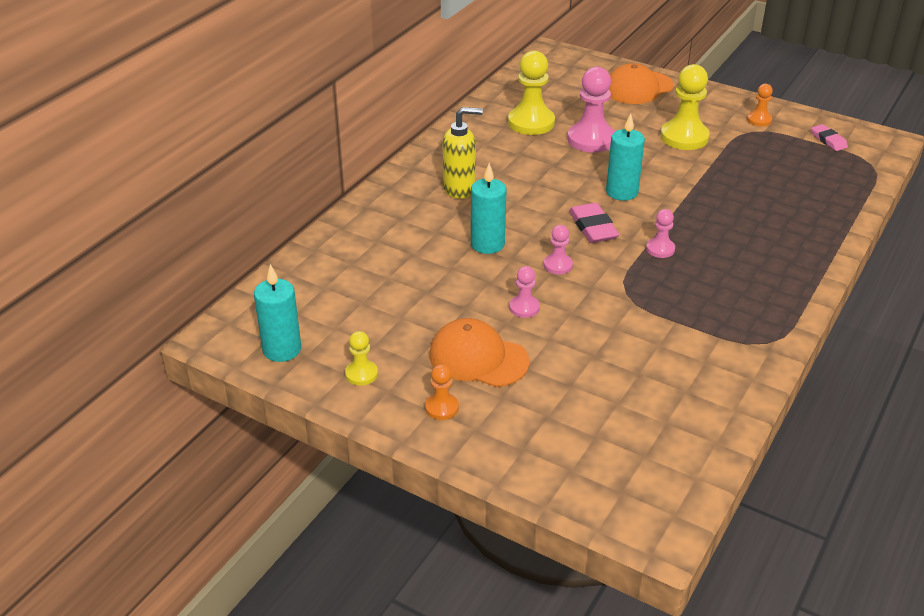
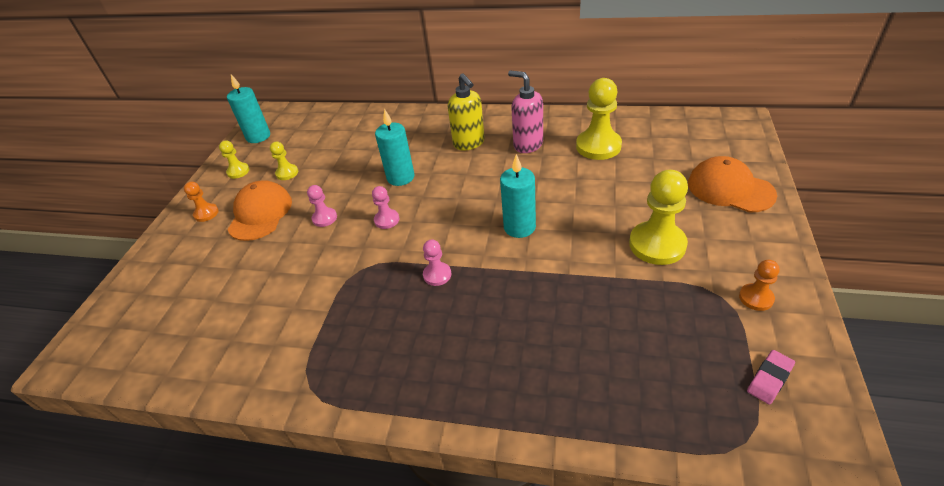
camera: 75 degrees right, 5 degrees up
(404, 329) = (287, 173): none -> yellow pawn
(494, 157) = (527, 145): none -> pink soap dispenser
(591, 140) = (598, 186): pink pawn -> none
(593, 227) = (451, 224): pink eraser -> none

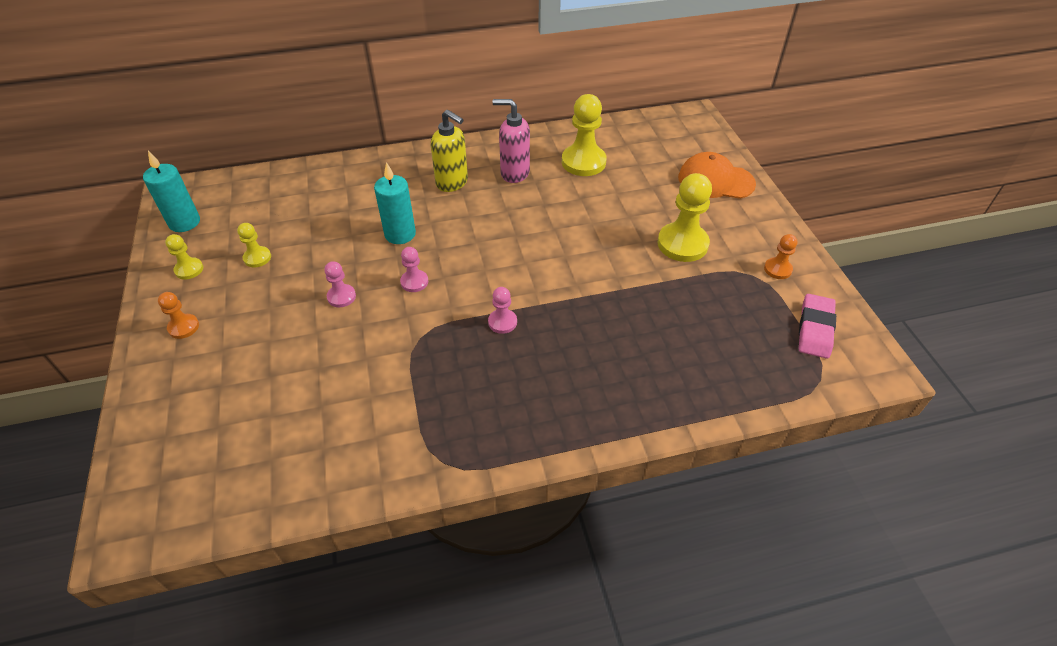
camera: 30 degrees left, 5 degrees up
(260, 213) = (257, 310): orange cap -> none
(519, 227) = (554, 257): turquoise candle -> none
(770, 379) = (815, 329): pink eraser -> pink eraser, size x1.54

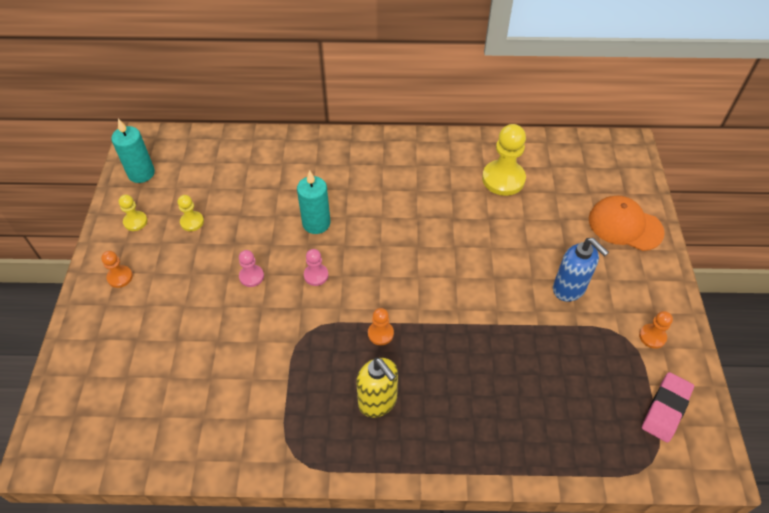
camera: 15 degrees right, 5 degrees up
(452, 183) = (376, 178): yellow soap dispenser -> yellow soap dispenser (378, 402)
(502, 322) = (380, 333): pink pawn -> orange pawn
(514, 173) = (435, 178): pink soap dispenser -> none
(682, 244) = (569, 289): yellow pawn -> blue soap dispenser

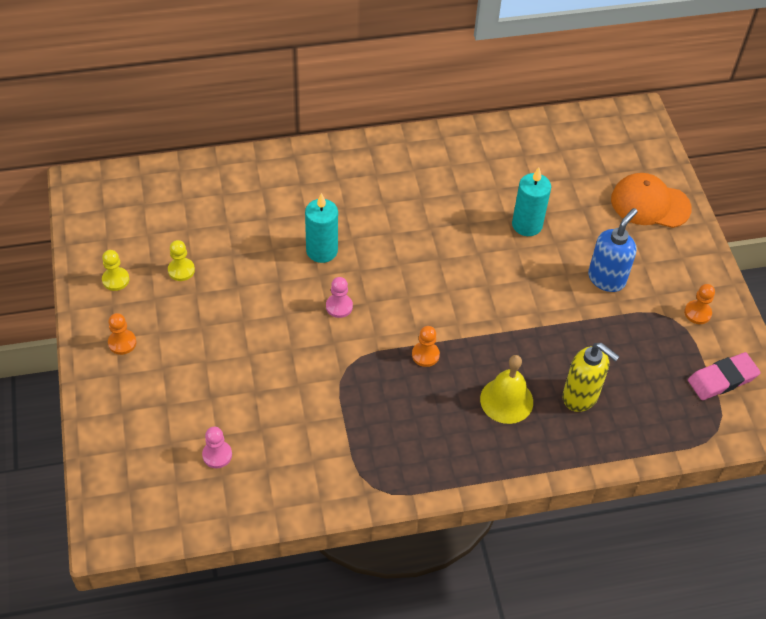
camera: 15 degrees left, 0 degrees up
(141, 173) = (101, 224): turquoise candle -> turquoise candle (527, 225)
(251, 276) = (269, 319): pink pawn -> pink pawn (217, 455)
(378, 402) = (442, 421): yellow soap dispenser -> yellow soap dispenser (580, 396)
(445, 392) = (506, 400): none -> yellow bell
(503, 179) = (512, 172): yellow pawn -> none
(569, 289) = (606, 279): blue soap dispenser -> blue soap dispenser turned 90 degrees counterclockwise
(666, 409) = (722, 379): pink eraser -> pink eraser turned 45 degrees clockwise

